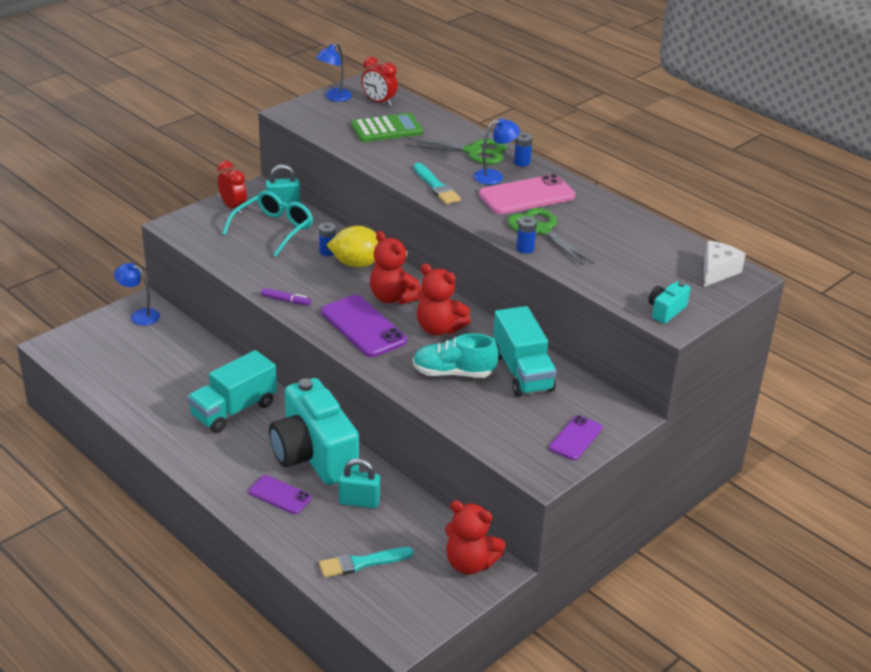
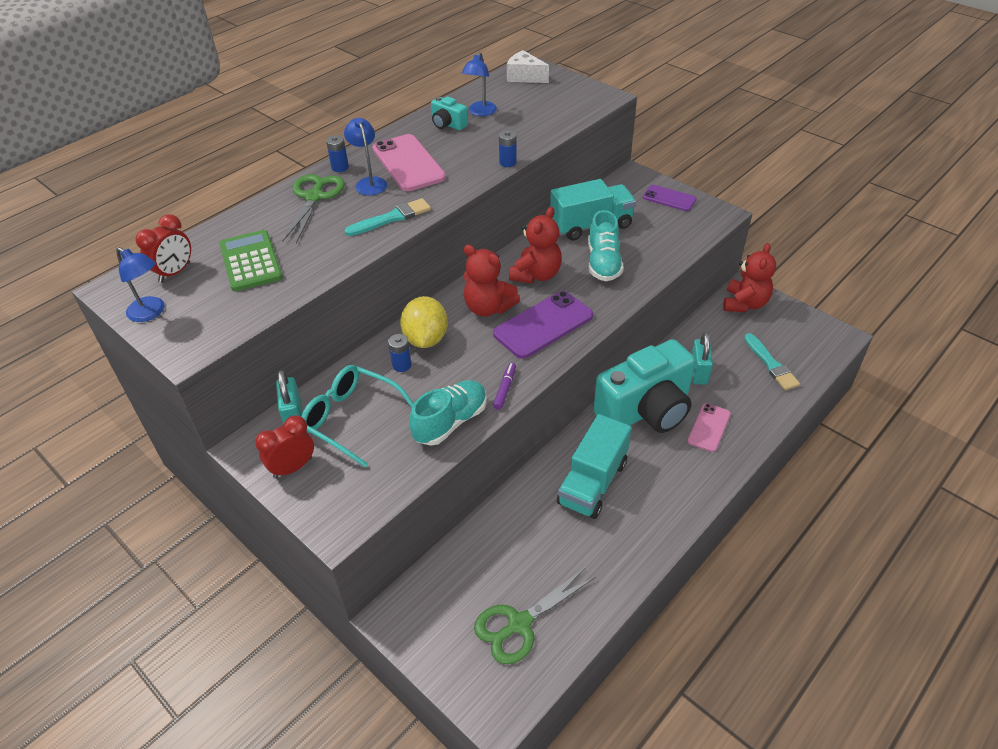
camera: 90 degrees left, 10 degrees up
(139, 315) = (420, 615): blue lamp -> blue lamp (480, 112)
(234, 410) = (592, 482): turquoise truck -> turquoise truck turned 75 degrees clockwise
(256, 273) = (450, 422): none -> turquoise shoe
(280, 495) = (709, 427): purple phone -> pink phone
(393, 298) = (488, 308): red teddy bear -> red teddy bear turned 75 degrees clockwise
(541, 230) = (473, 154): green scissors -> green scissors (519, 624)
(666, 311) = (588, 98): turquoise camera -> turquoise camera (448, 124)

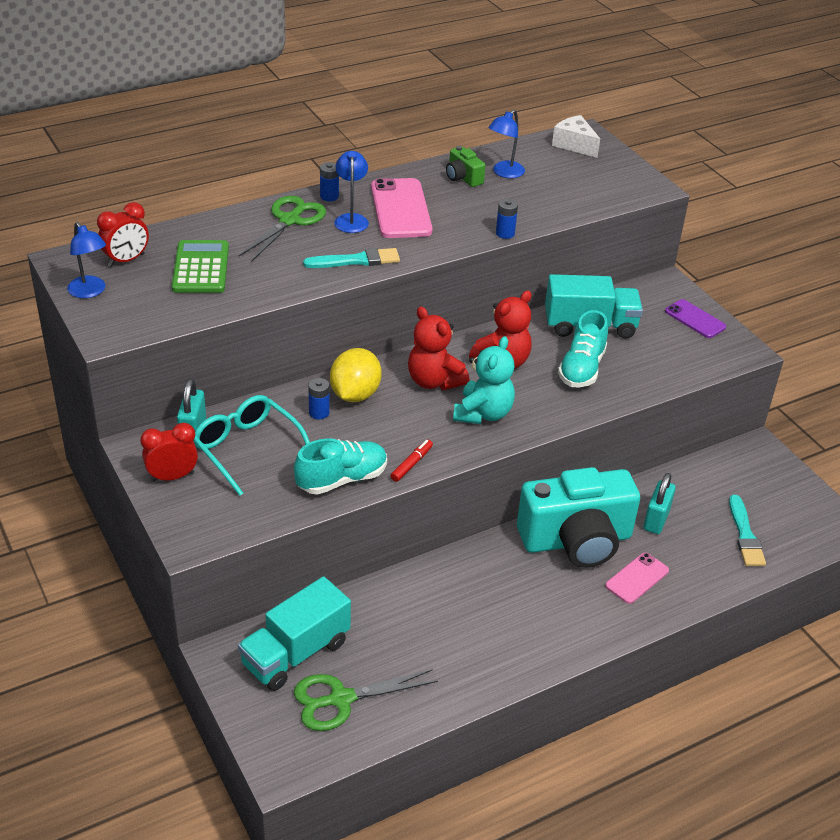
camera: 15 degrees right, 5 degrees down
(448, 124) = (463, 178): turquoise camera -> green camera
(505, 389) = (411, 464): purple marker -> red marker
(543, 325) = (483, 413): purple phone -> turquoise teddy bear
(592, 482) = (481, 594): turquoise truck -> turquoise truck (295, 653)
(744, 304) = (751, 463): red teddy bear -> none

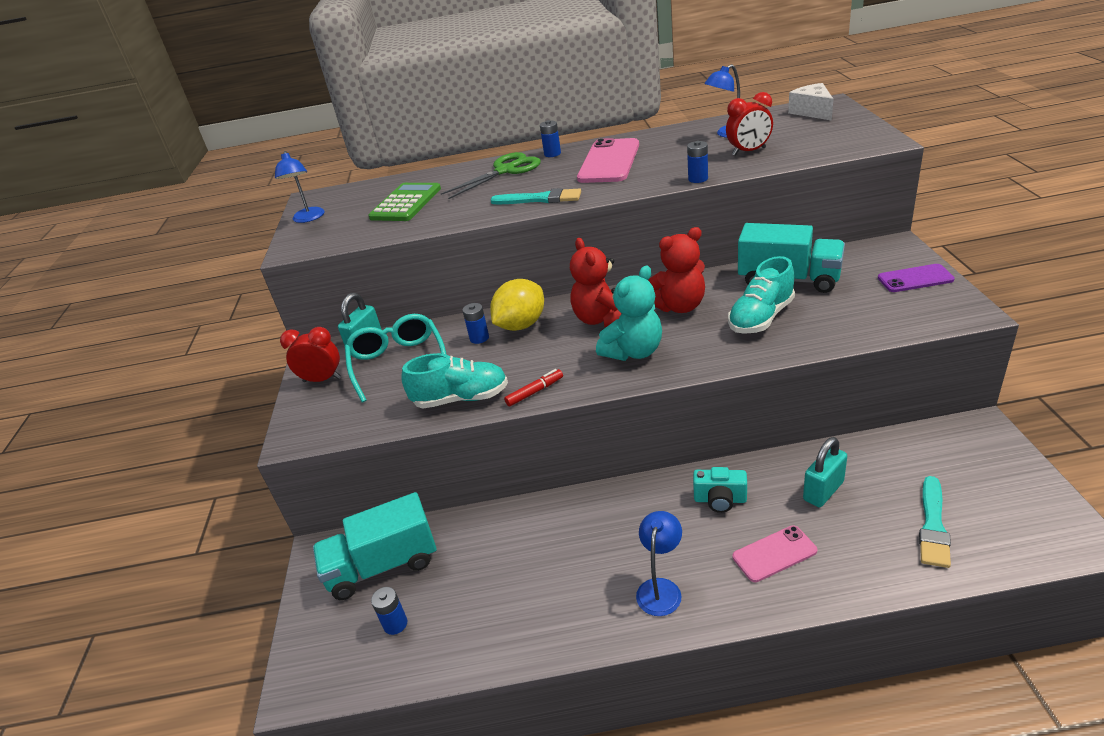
camera: 30 degrees right, 5 degrees down
(126, 260) = (354, 197): red clock -> red clock (748, 152)
(341, 699) = (395, 624): green scissors -> blue battery
(351, 219) = (559, 169): blue lamp -> blue lamp (661, 588)
(463, 178) = (684, 138): green camera -> none
(576, 540) = (720, 500): turquoise camera -> turquoise camera, size x0.41
(695, 319) = (915, 279): purple phone -> purple phone turned 75 degrees counterclockwise

